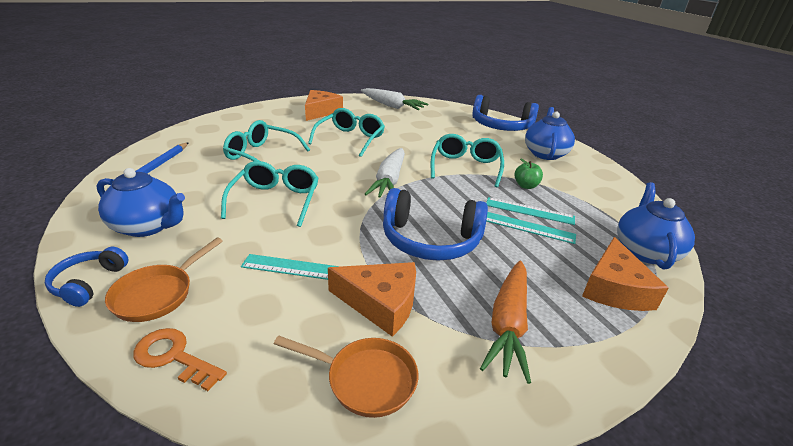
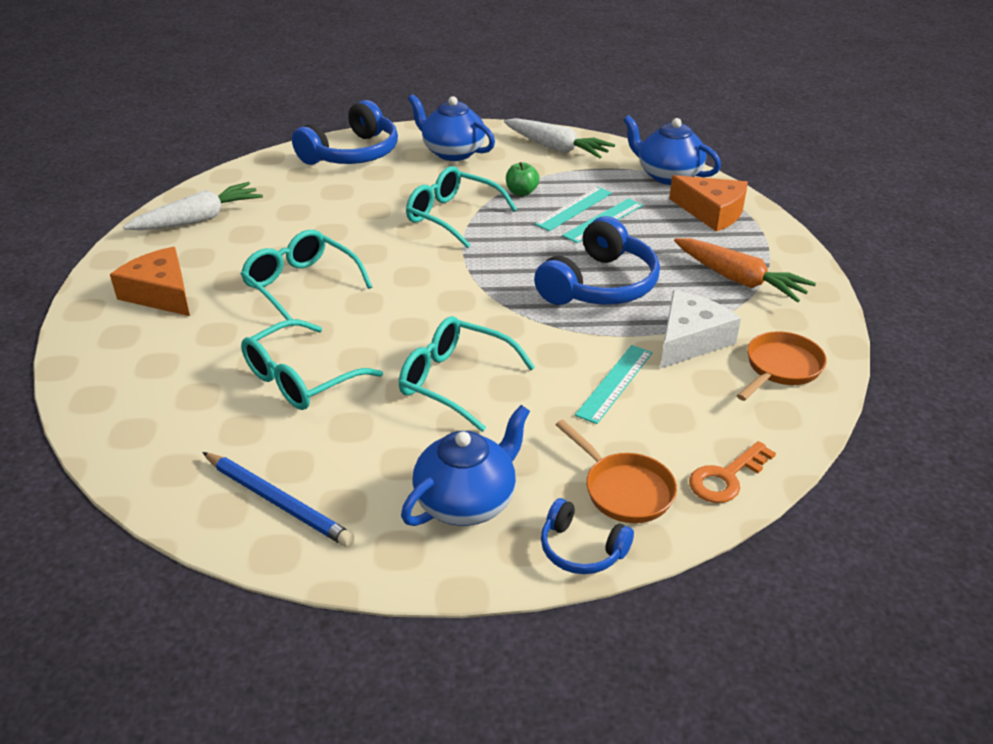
camera: 65 degrees left, 5 degrees up
(380, 303) = (690, 340): orange cheese -> white cheese
(389, 181) = (454, 281): white carrot -> white carrot (556, 148)

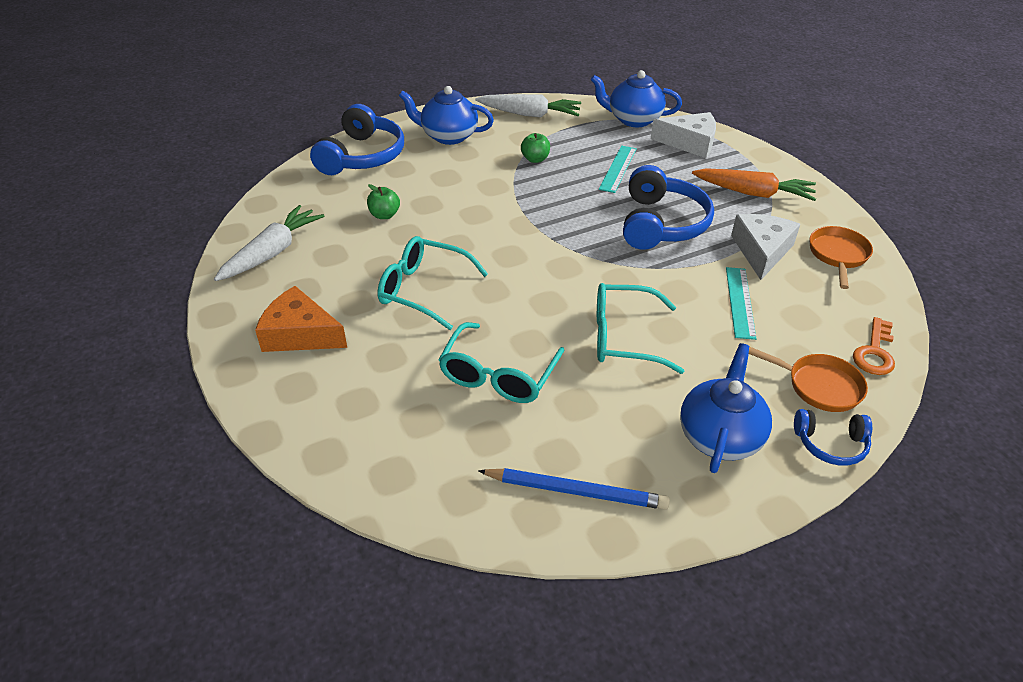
camera: 25 degrees left, 5 degrees up
(325, 211) = (384, 215): none -> green apple
(453, 216) = (498, 194): turquoise glasses -> none
(574, 208) = (587, 164): turquoise ruler -> none
(712, 212) = (690, 143): orange cheese -> white cheese

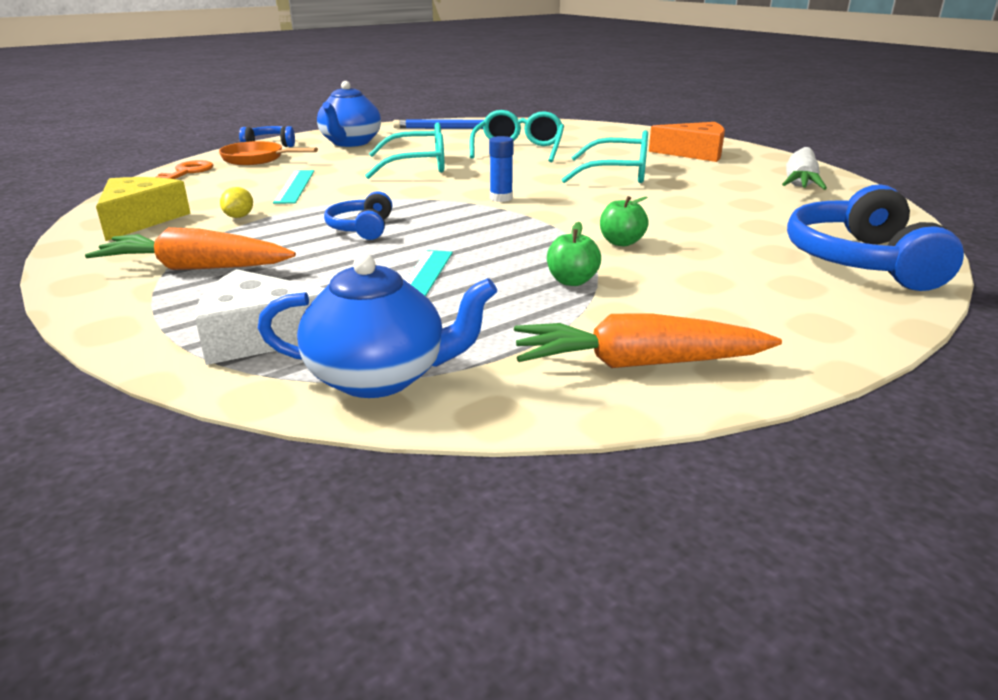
camera: 170 degrees right, 15 degrees down
(384, 215) = (726, 211): green apple -> green apple (621, 242)
(448, 136) = (763, 302): blue teapot -> none
(529, 114) = (637, 364): white carrot -> orange carrot
(551, 255) = (501, 198): none -> blue glue stick
(661, 224) = (361, 228): blue headphones -> blue headphones, size x0.53
(761, 251) = (239, 216): white cheese -> yellow lemon
(838, 255) = (140, 220): orange pan -> yellow cheese

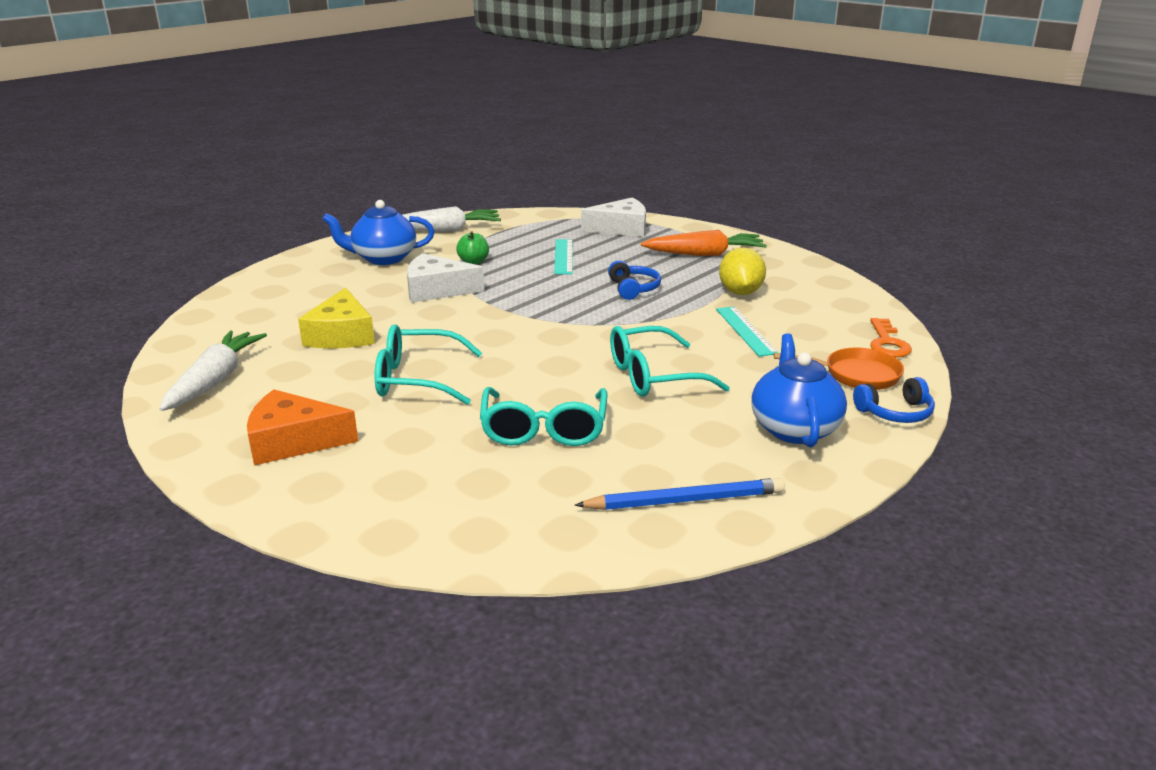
camera: 170 degrees right, 0 degrees up
(140, 220) = (809, 284): yellow cheese -> yellow cheese (341, 335)
(239, 216) = (740, 292): yellow lemon -> yellow lemon, size x1.91
(379, 377) = (555, 220): blue teapot -> blue teapot (383, 258)
(501, 198) = (538, 329): blue glue stick -> none
(621, 242) = (437, 290): green apple -> white cheese
(637, 364) = (445, 230): orange carrot -> white carrot
(860, 261) = (277, 287): blue headphones -> none

